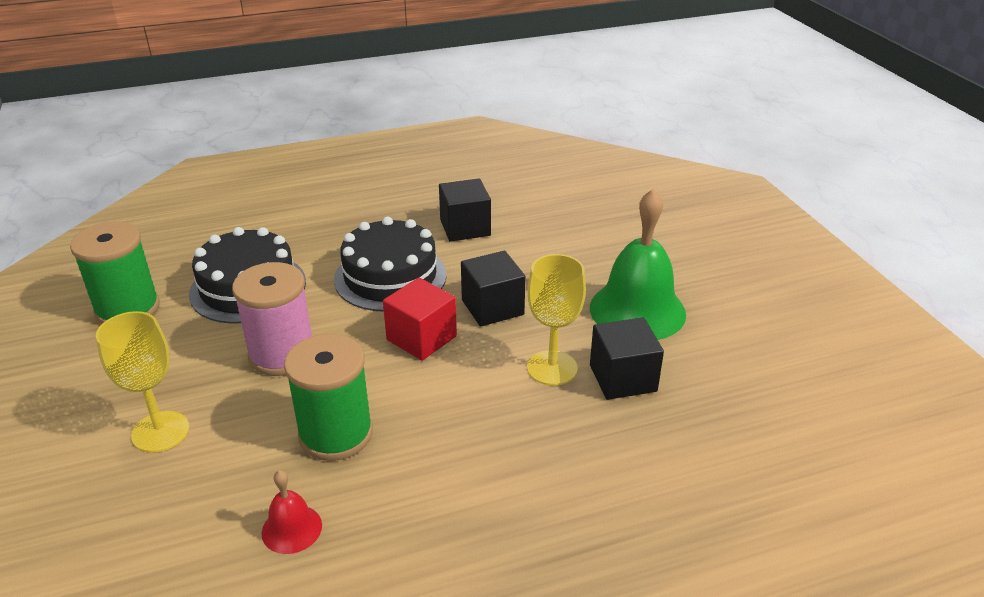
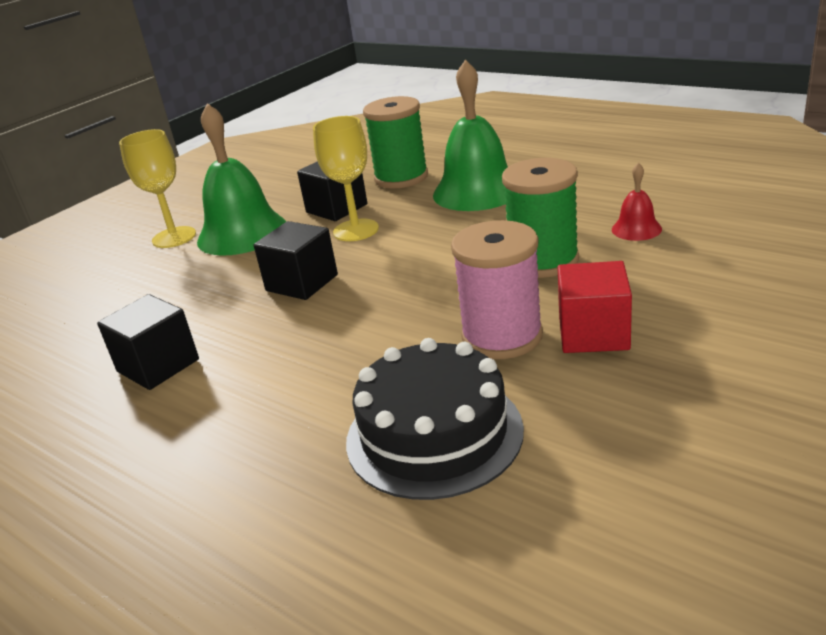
camera: 120 degrees left, 5 degrees down
(127, 309) = (598, 501): green spool -> green spool (401, 178)
(160, 431) = (676, 327): yellow goblet -> yellow goblet (174, 237)
(390, 277) = (306, 355): black cake -> none
(421, 338) = (386, 289): red cube -> red cube (593, 333)
(533, 486) = (477, 191): none -> green bell

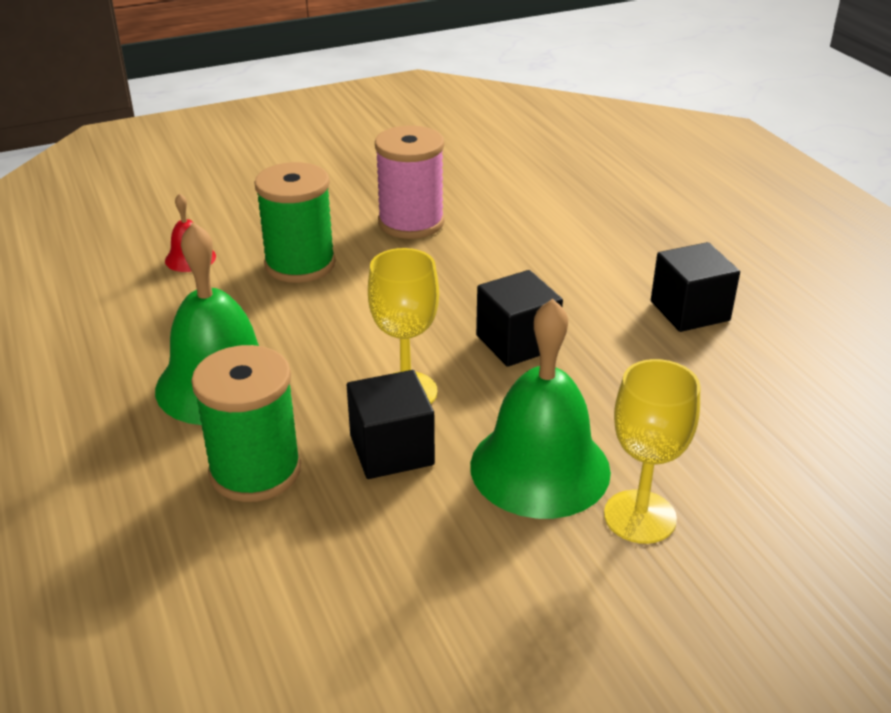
camera: 155 degrees left, 5 degrees up
(434, 434) = (514, 190): black cake -> none
(593, 333) = (355, 201): red cube -> none

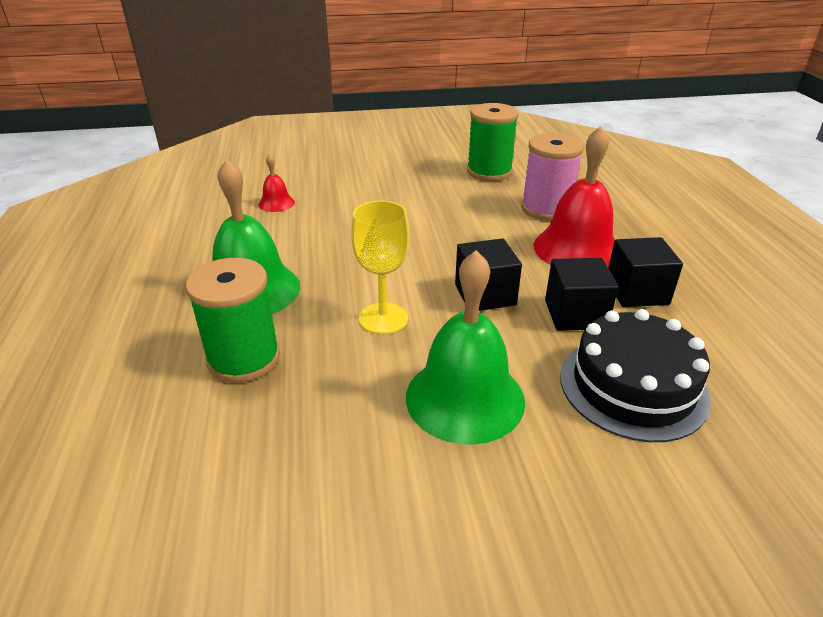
camera: 15 degrees right, 0 degrees up
(300, 264) = (348, 217): green spool -> green spool (489, 172)
(391, 450) = (352, 361): black cube -> black cube (575, 314)
(411, 222) = (440, 199): pink spool -> pink spool (546, 209)
(605, 267) = (577, 249): none -> red bell
(640, 517) = (536, 458): yellow goblet -> none
(716, 421) = (633, 386): none -> black cake

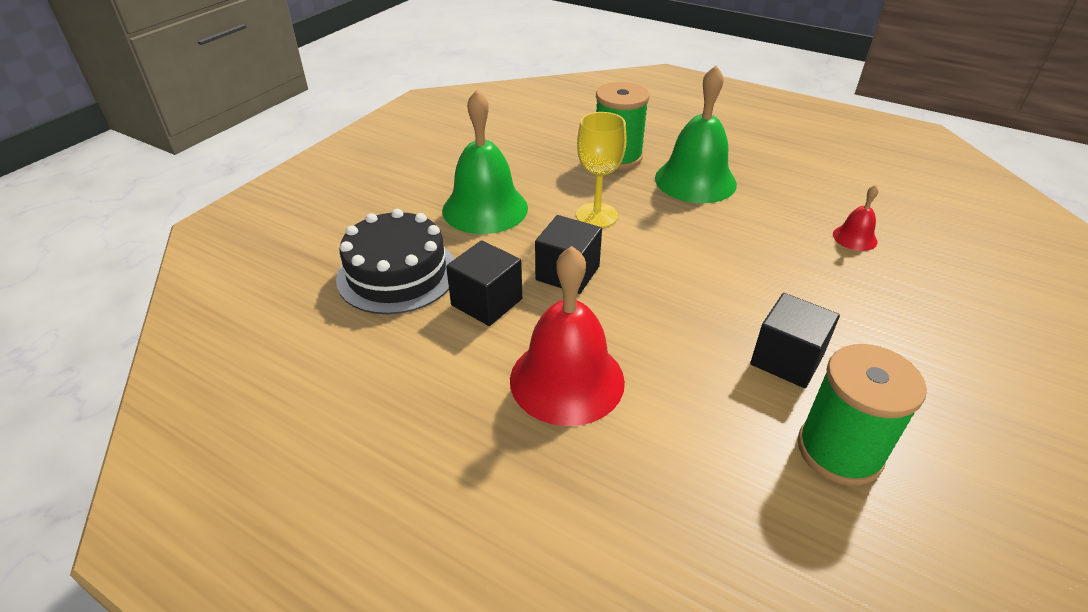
camera: 130 degrees right, 5 degrees up
(546, 209) = (674, 425): pink spool -> none
(636, 292) = (462, 361): black cube -> black cube (787, 359)

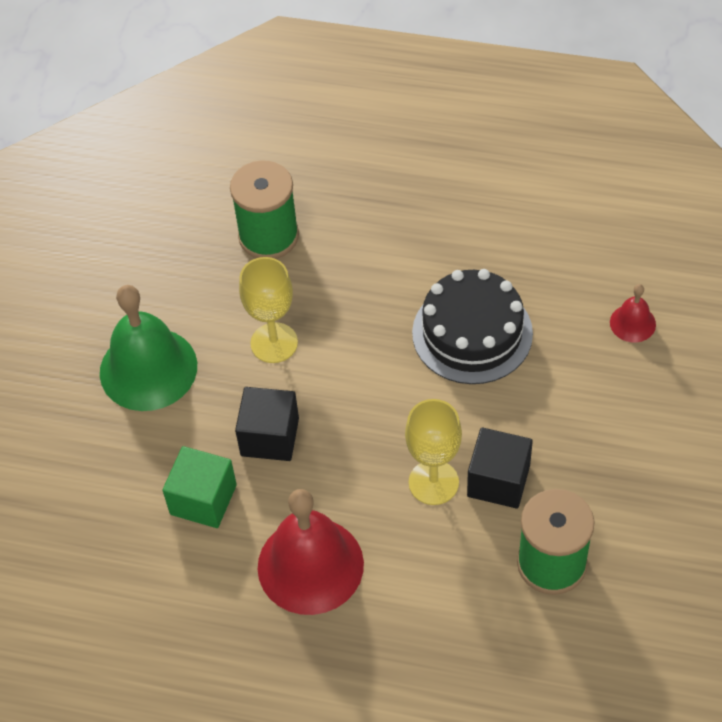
camera: 15 degrees left, 15 degrees up
(397, 274) = (96, 491): black cake -> black cake (472, 333)
(486, 302) = (203, 499): black cube -> green cube
(695, 180) = (367, 252): green bell -> none
(716, 344) = (433, 482): none -> yellow goblet
(854, 238) = (546, 297): red bell -> red bell (632, 323)

